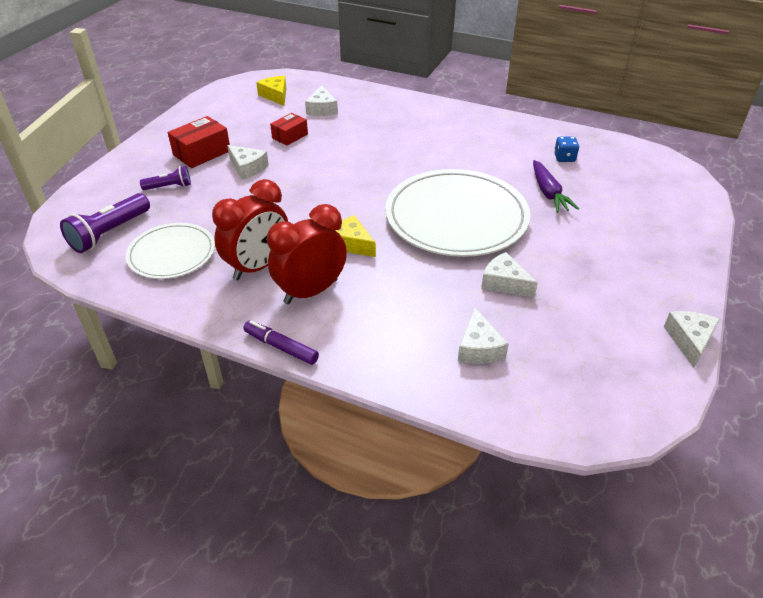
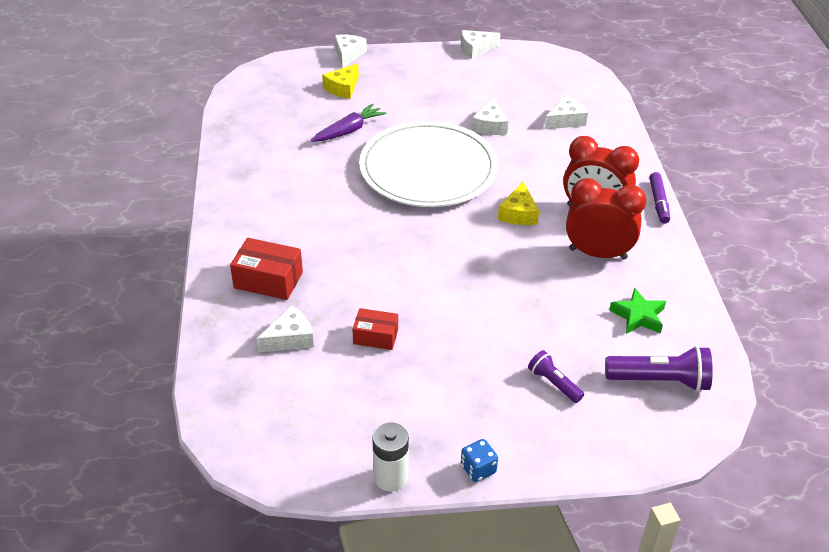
camera: 120 degrees left, 0 degrees up
(172, 254) = (638, 316): white plate -> green star
(186, 112) = (390, 477): none -> white battery
(202, 153) = (470, 396): red box -> red box (268, 280)
(247, 168) = (467, 338): white cheese -> white cheese (348, 55)
(275, 95) = (281, 403): yellow cheese -> yellow cheese (343, 88)
(564, 158) = (279, 134): blue dice -> blue dice (478, 469)

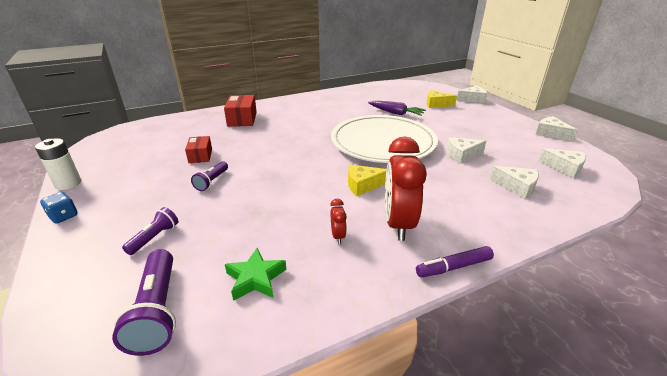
camera: 70 degrees right, 10 degrees down
(290, 338) = (194, 133): white cheese -> white cheese (564, 168)
(454, 330) = (212, 181): none -> purple flashlight
(597, 253) = (338, 236): red clock -> red clock, size x0.43

